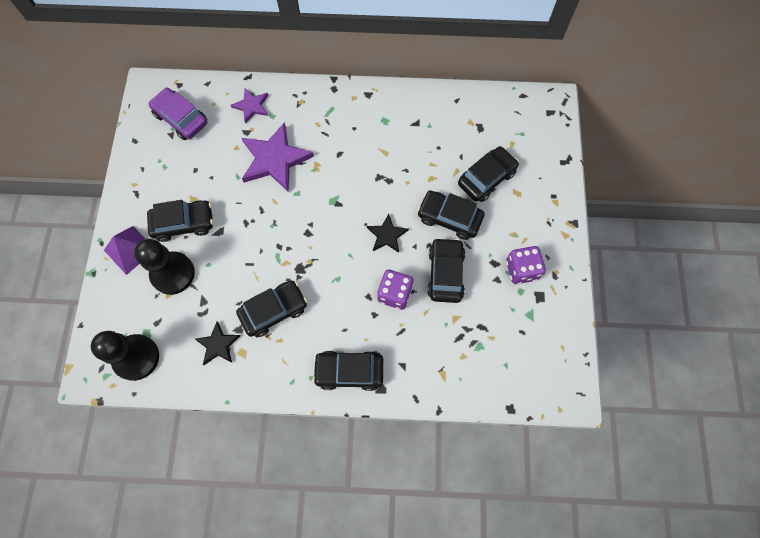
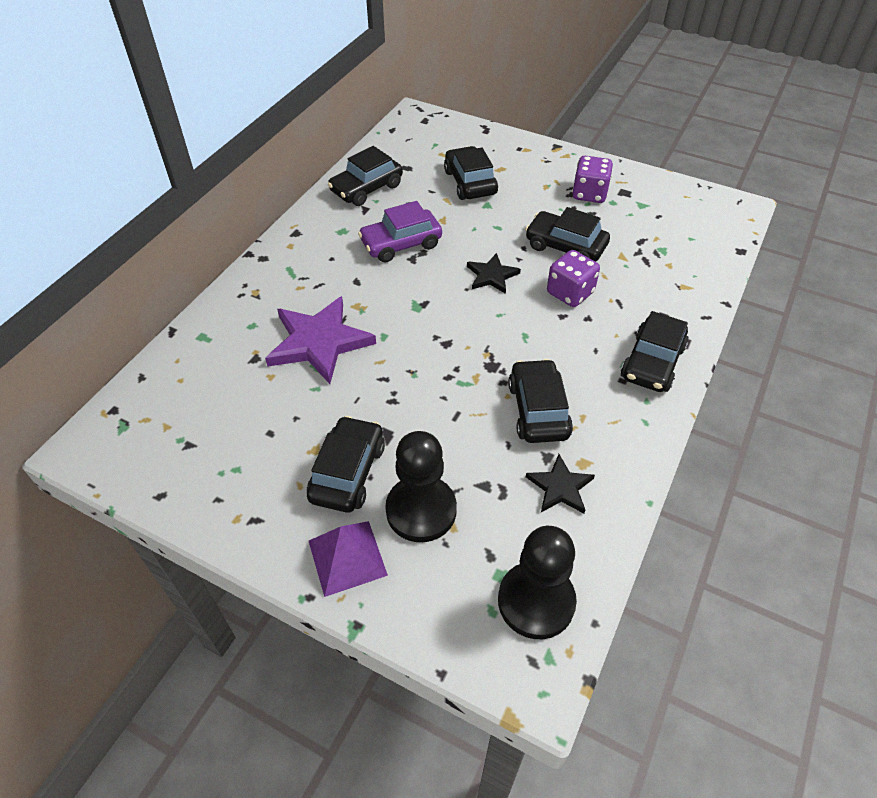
camera: 65 degrees left, 20 degrees down
(181, 118) = (172, 424): purple car -> purple car (401, 244)
(251, 106) = (220, 341): purple star -> none
(449, 218) = (500, 222): black car -> black car (366, 188)

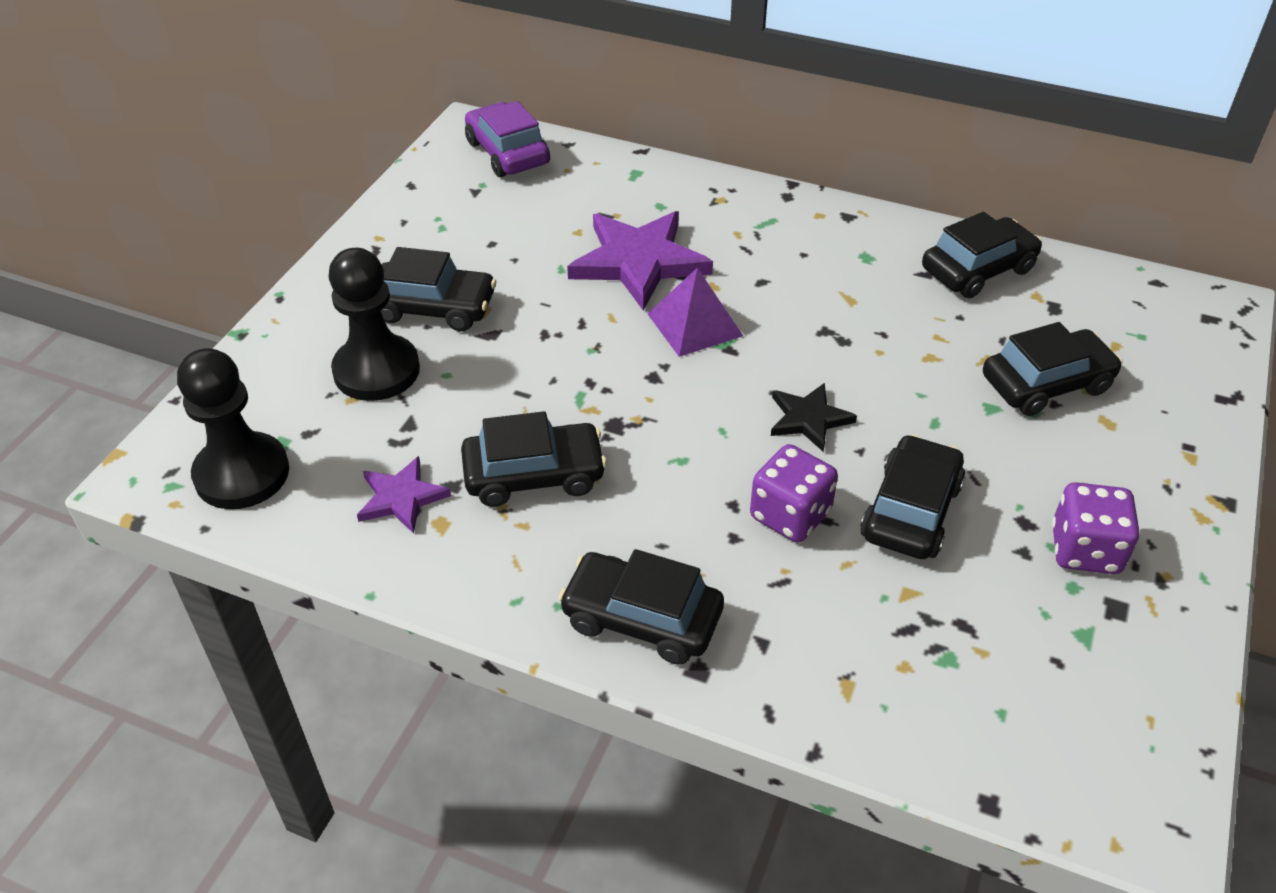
camera: 85 degrees right, 5 degrees down
(347, 557) = (321, 319): purple pyramid -> purple pyramid (694, 324)
(366, 188) = (978, 270): black car -> black car turned 105 degrees clockwise
(401, 244) = (855, 316): purple car -> purple car (507, 153)
(560, 487) = (401, 497): black star -> purple star

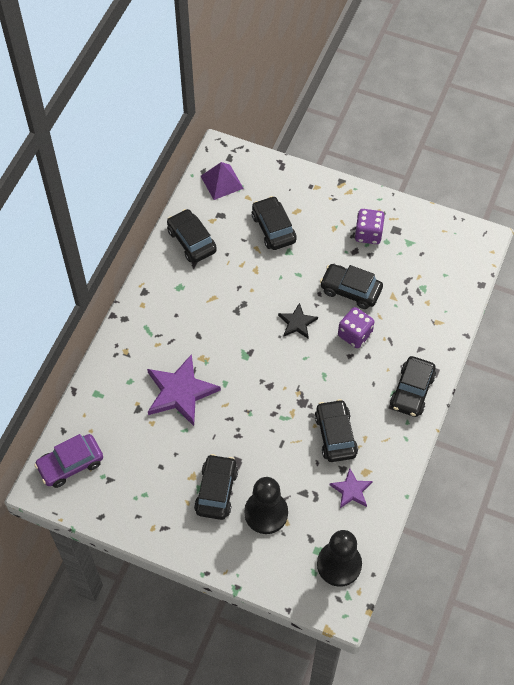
camera: 90 degrees left, 15 degrees up
(694, 324) = (231, 367): purple pyramid -> purple pyramid (221, 182)

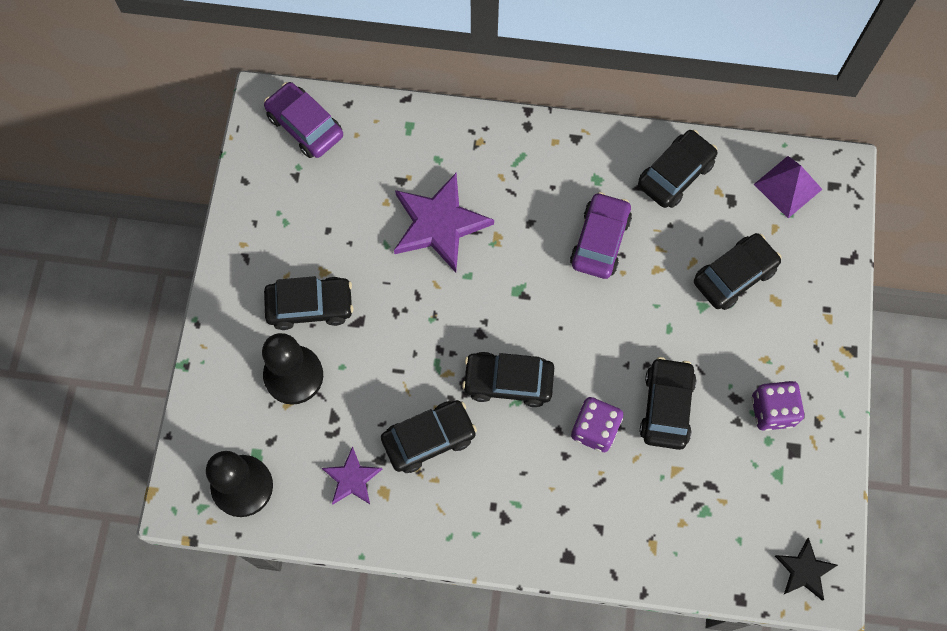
camera: 75 degrees right, 10 degrees up
(225, 297) = (600, 241): none -> purple car
(297, 322) = (589, 346): black star -> black star (804, 570)
(412, 391) = (526, 530): black car -> black car (508, 382)

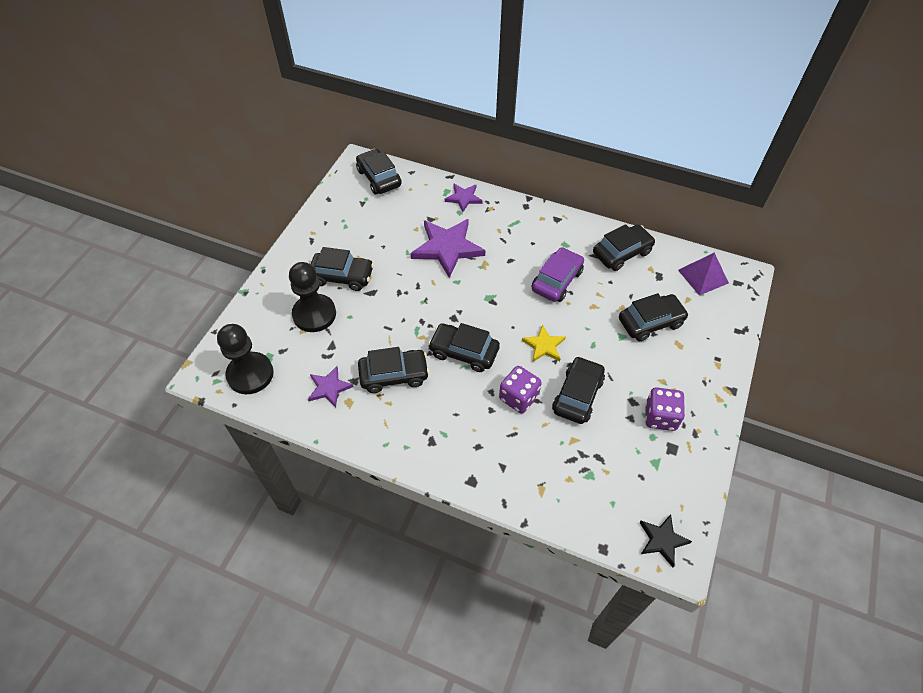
camera: 15 degrees right, 15 degrees down
(305, 126) = (379, 178): purple car -> black car
(437, 133) = (463, 198): none -> purple star
(607, 346) = (544, 346): none -> yellow star

